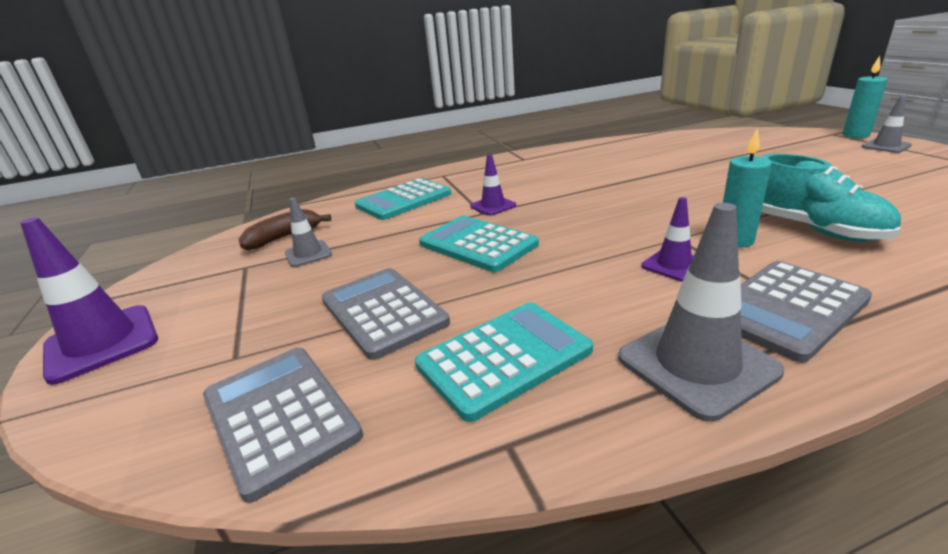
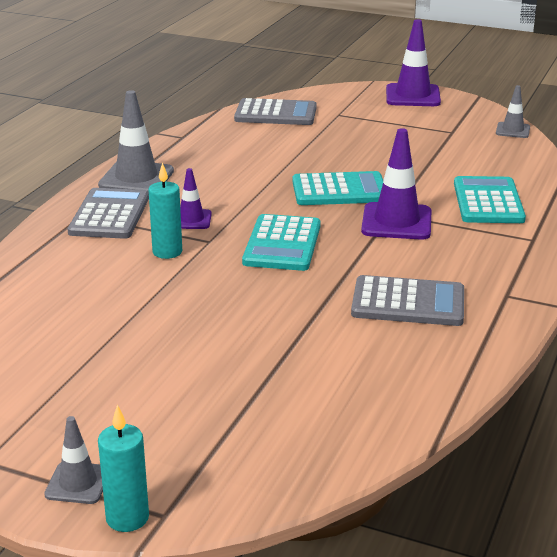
camera: 130 degrees right, 0 degrees up
(284, 238) = (486, 149): brown banana -> none
(308, 254) = (435, 149): grey traffic cone -> grey traffic cone (512, 130)
(383, 312) = (313, 146): grey calculator -> grey calculator (408, 303)
(493, 206) = (396, 222): purple traffic cone -> purple traffic cone, size x1.77
(504, 358) = (221, 153): turquoise calculator -> turquoise calculator (282, 244)
(813, 229) = (117, 282): turquoise shoe -> none

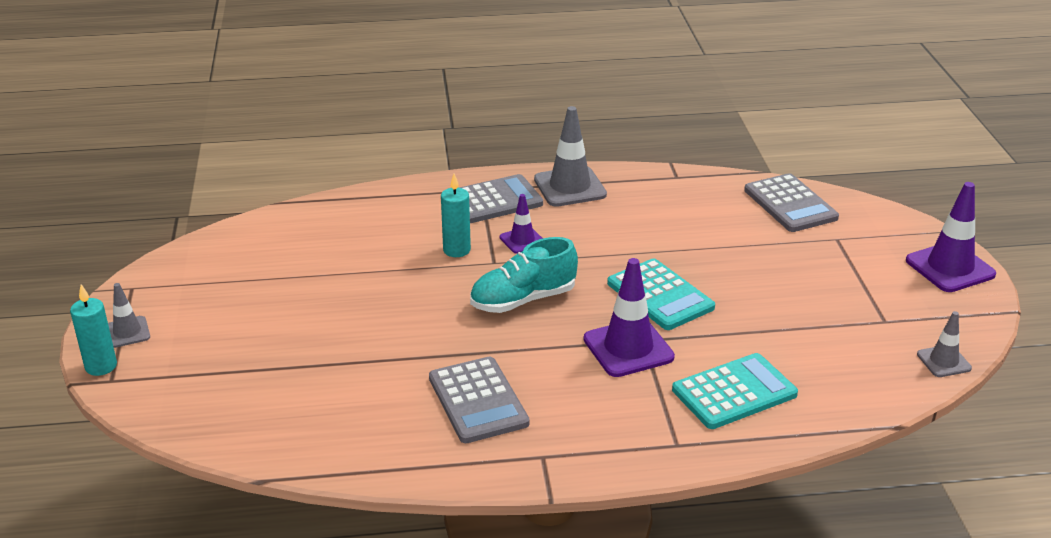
camera: 60 degrees right, 5 degrees up
(282, 244) = (523, 300): turquoise calculator -> turquoise shoe

